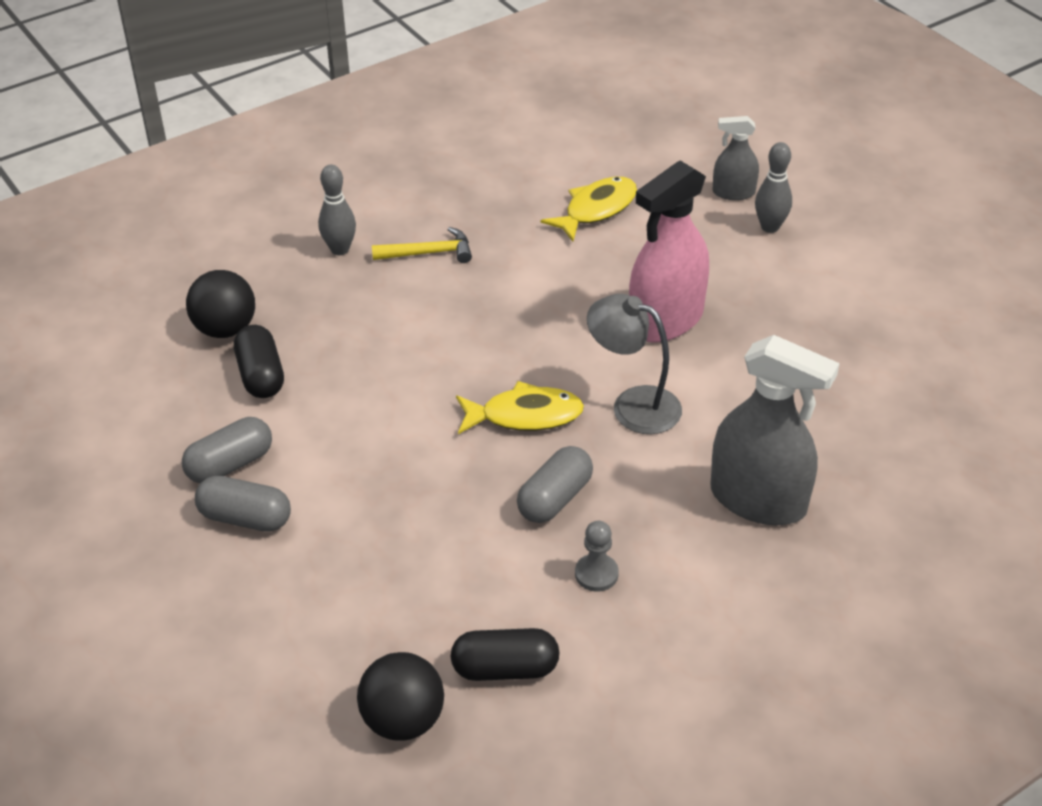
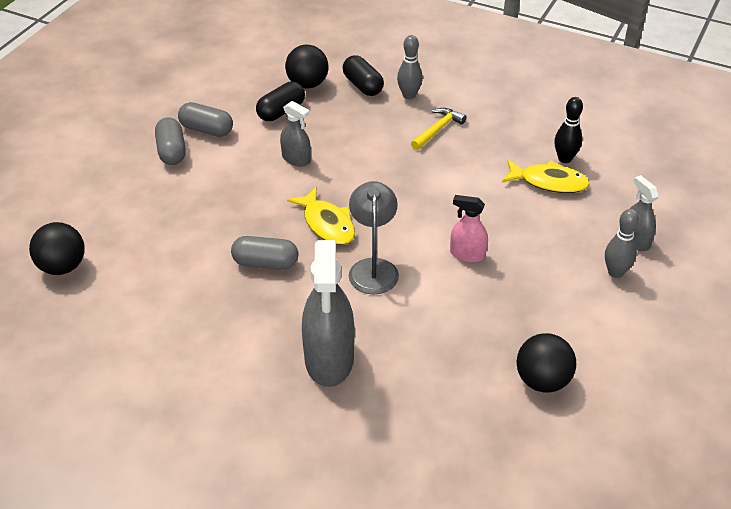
camera: 60 degrees right, 0 degrees up
(374, 397) = (296, 159): none -> grey spray bottle
(429, 253) = (438, 129): yellow hammer -> yellow hammer turned 105 degrees counterclockwise
(505, 668) = (119, 293): black capsule -> black capsule (363, 85)
(567, 181) = (565, 159): none -> black bowling pin
(596, 574) = (215, 304): grey pawn -> none
(666, 320) = (467, 254): pink spray bottle -> pink spray bottle, size x0.53
(889, 345) = (542, 381): none -> black ball

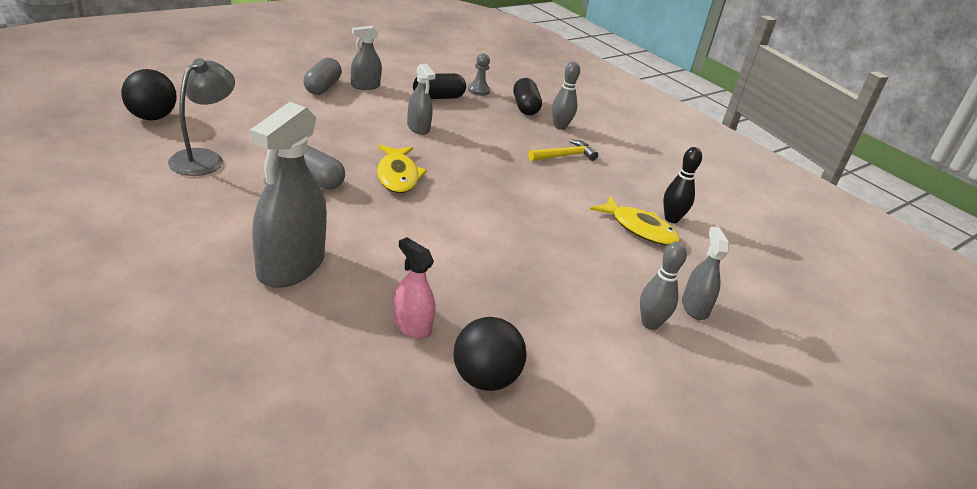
camera: 20 degrees right, 10 degrees down
(206, 130) = (365, 86): grey capsule -> grey spray bottle
(307, 84) = (478, 90): black ball -> grey pawn
(373, 268) = (406, 220): grey lamp -> grey lamp (204, 158)
(467, 254) = (506, 247): pink spray bottle -> pink spray bottle (412, 326)

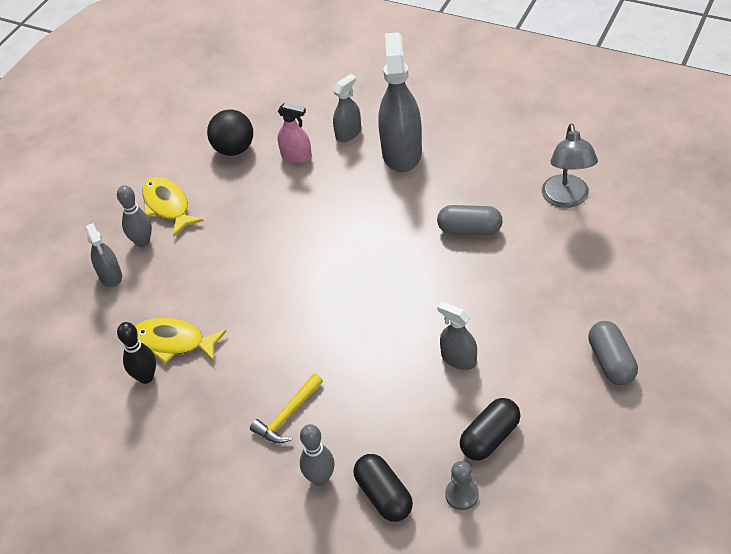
camera: 165 degrees right, 15 degrees up
(152, 117) = (664, 214): black ball -> none
(365, 86) = (579, 399): grey spray bottle -> grey spray bottle (348, 133)
(398, 176) = (414, 275): yellow fish -> yellow fish (168, 206)

